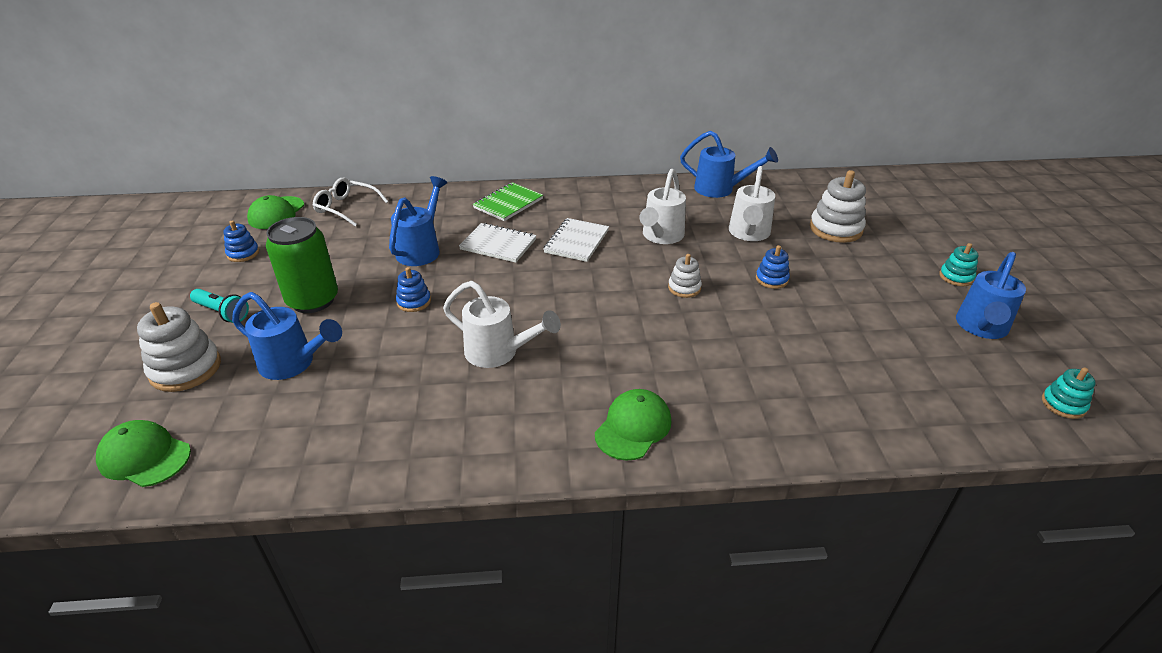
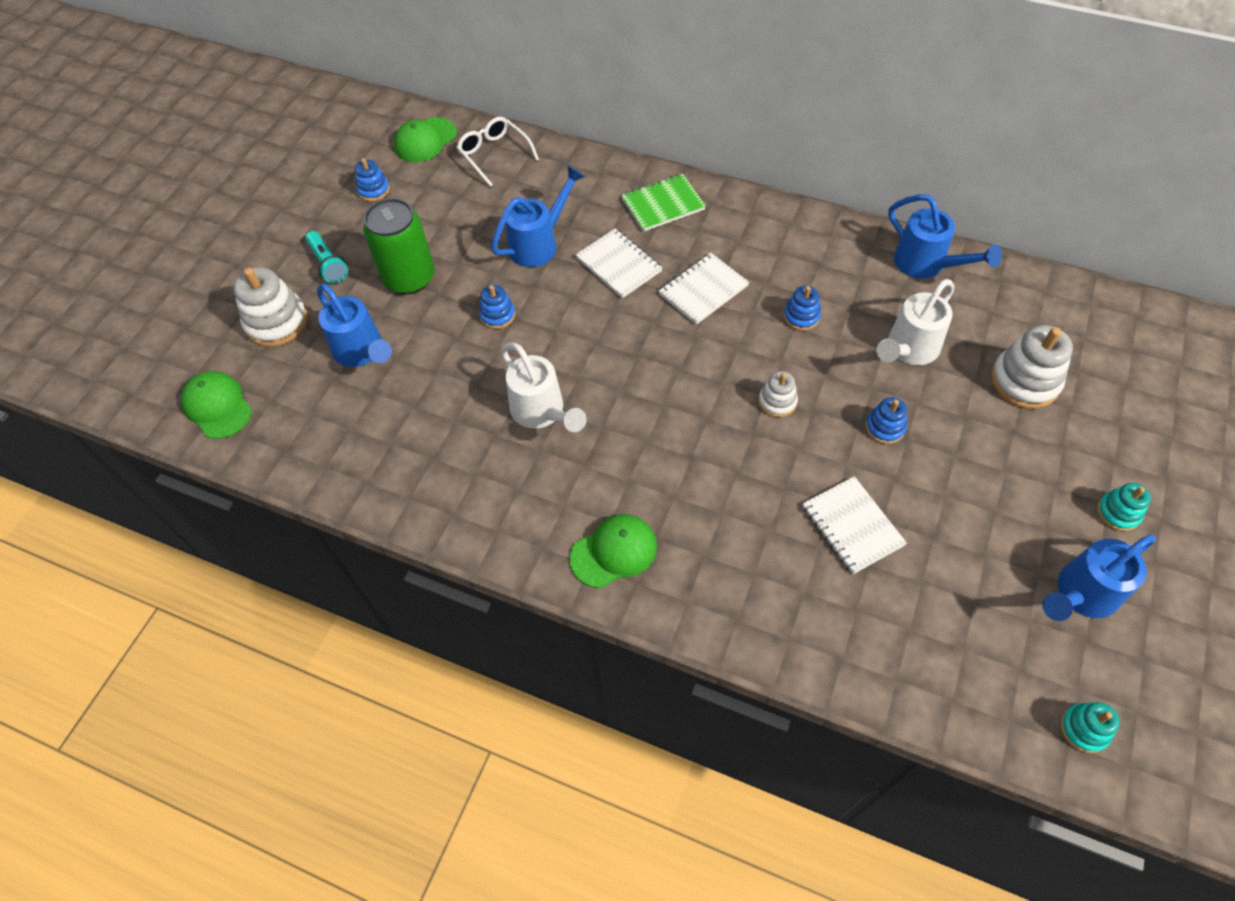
camera: 30 degrees right, 20 degrees up
(661, 237) = (801, 316): white watering can -> blue stacking toy
(801, 342) = (852, 526): none -> white notebook

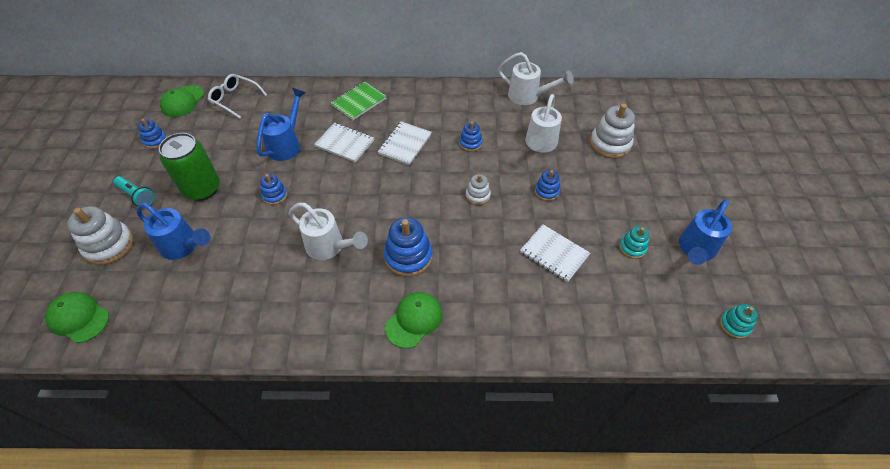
camera: 25 degrees left, 5 degrees down
(641, 460) = (408, 256): none -> blue stacking toy
(926, 265) = (528, 97): blue watering can -> white watering can
(1118, 513) = (691, 199): turquoise stacking toy -> turquoise stacking toy (632, 247)

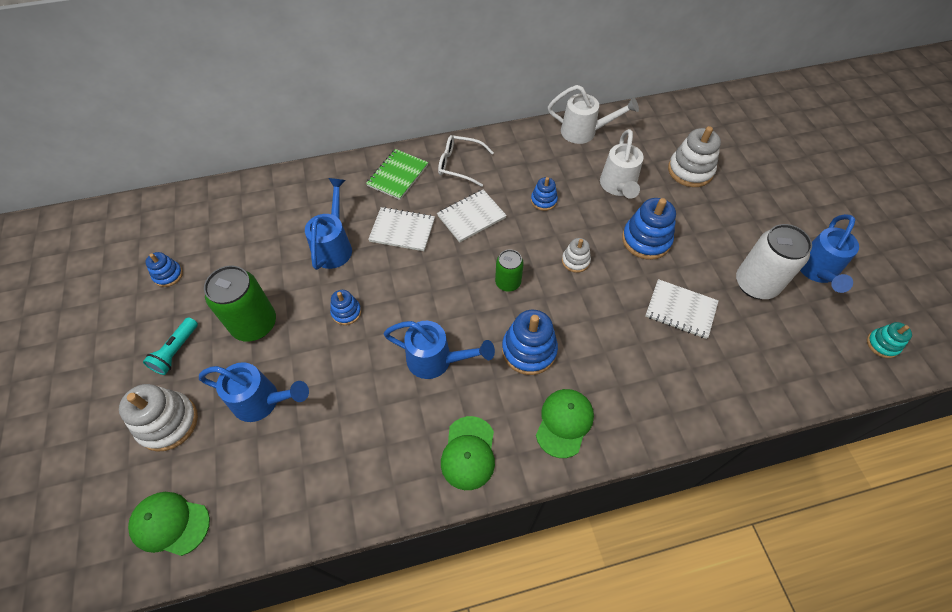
camera: 15 degrees left, 5 degrees up
(137, 196) = (176, 351): turquoise flashlight -> turquoise flashlight turned 90 degrees clockwise
(182, 101) = (181, 217): green cap -> green cap (468, 453)
(235, 99) = (246, 201): white glasses -> white glasses (459, 164)
(330, 247) = (436, 360): white watering can -> blue watering can
(405, 144) = (471, 217): white notebook -> white notebook turned 45 degrees clockwise
(413, 200) = (508, 283): none -> green can
(546, 191) = (646, 240): blue stacking toy -> blue stacking toy, size x1.77
(632, 247) = (756, 284): turquoise stacking toy -> white can

